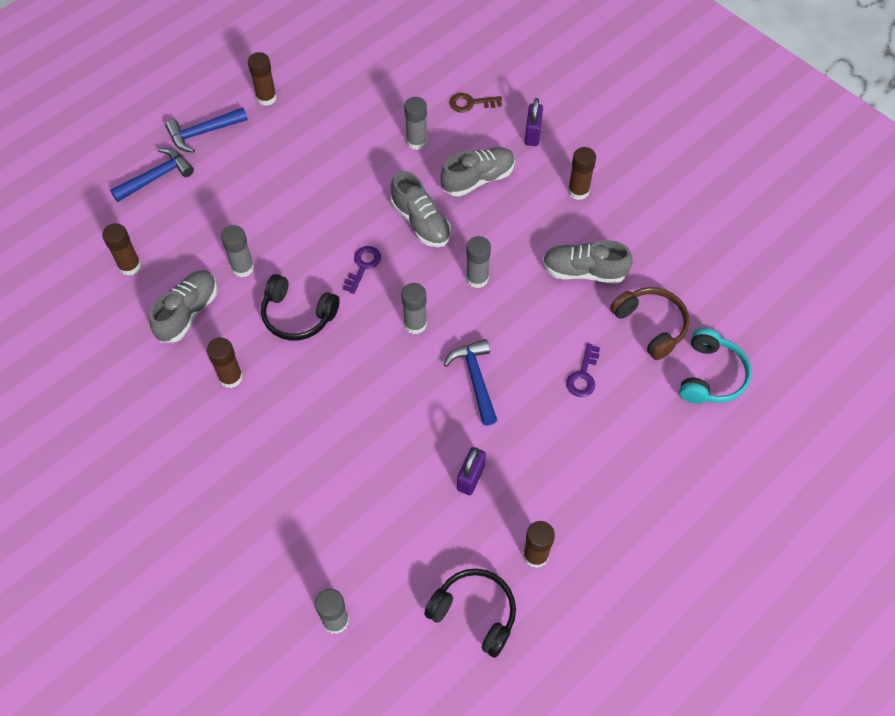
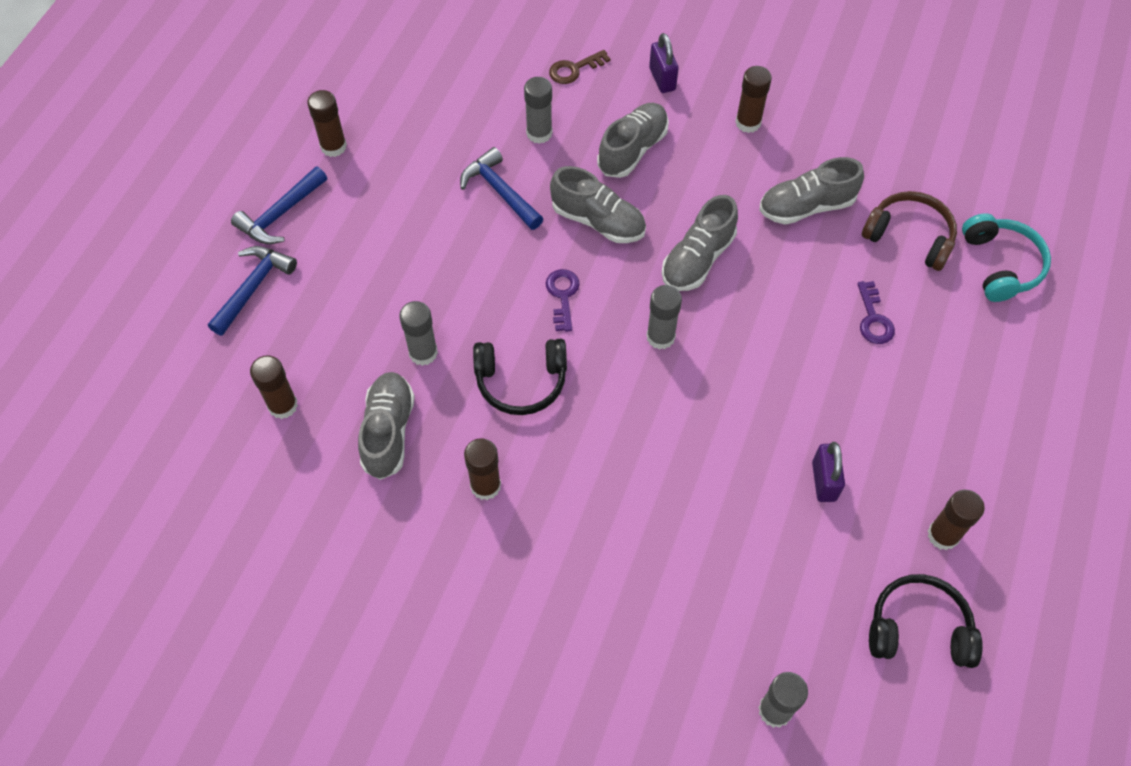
camera: 25 degrees left, 0 degrees up
(475, 379) = (762, 370): blue hammer -> blue hammer (499, 191)
(477, 278) = (697, 259): grey glue stick -> grey shoe

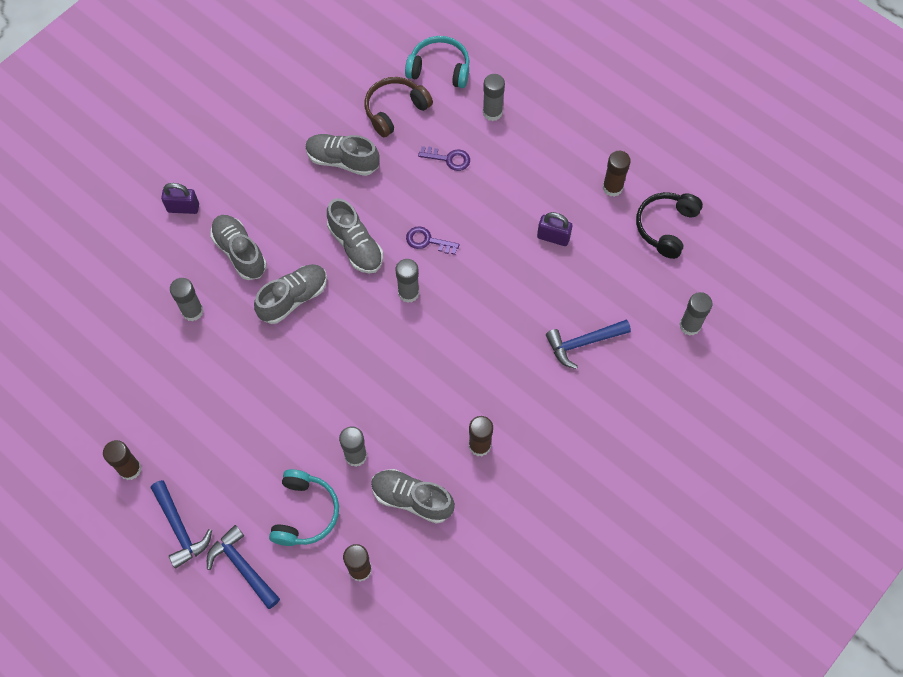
camera: 70 degrees left, 5 degrees up
(335, 325) = (304, 513): none -> turquoise headphones
(499, 191) = (234, 357): blue hammer -> blue hammer (583, 343)
(521, 381) = (407, 396): black headphones -> none
(562, 296) = (347, 344): purple key -> purple key (428, 241)
(574, 69) = (142, 265): brown key -> none
(748, 122) = (252, 167): brown glue stick -> none
(806, 206) = (342, 160): grey shoe -> grey shoe turned 105 degrees clockwise
(972, 347) = (492, 112): none -> grey glue stick

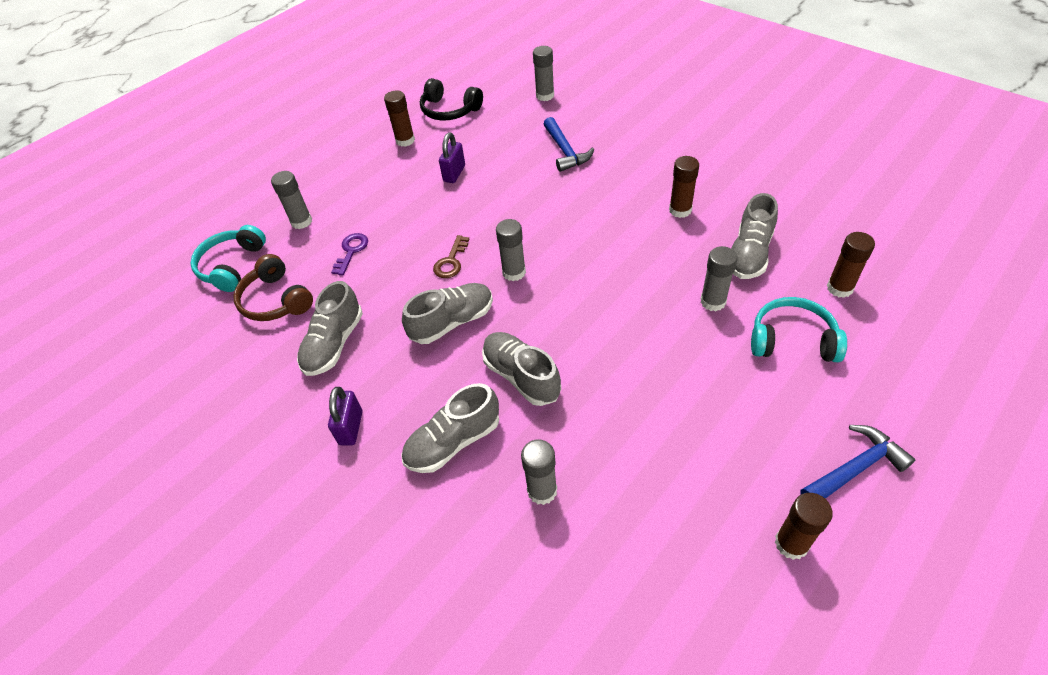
camera: 85 degrees left, 15 degrees down
(183, 208) = (375, 523): purple padlock -> purple padlock (351, 428)
(242, 566) = (878, 394): blue hammer -> none
(428, 241) = (451, 261): purple key -> brown key

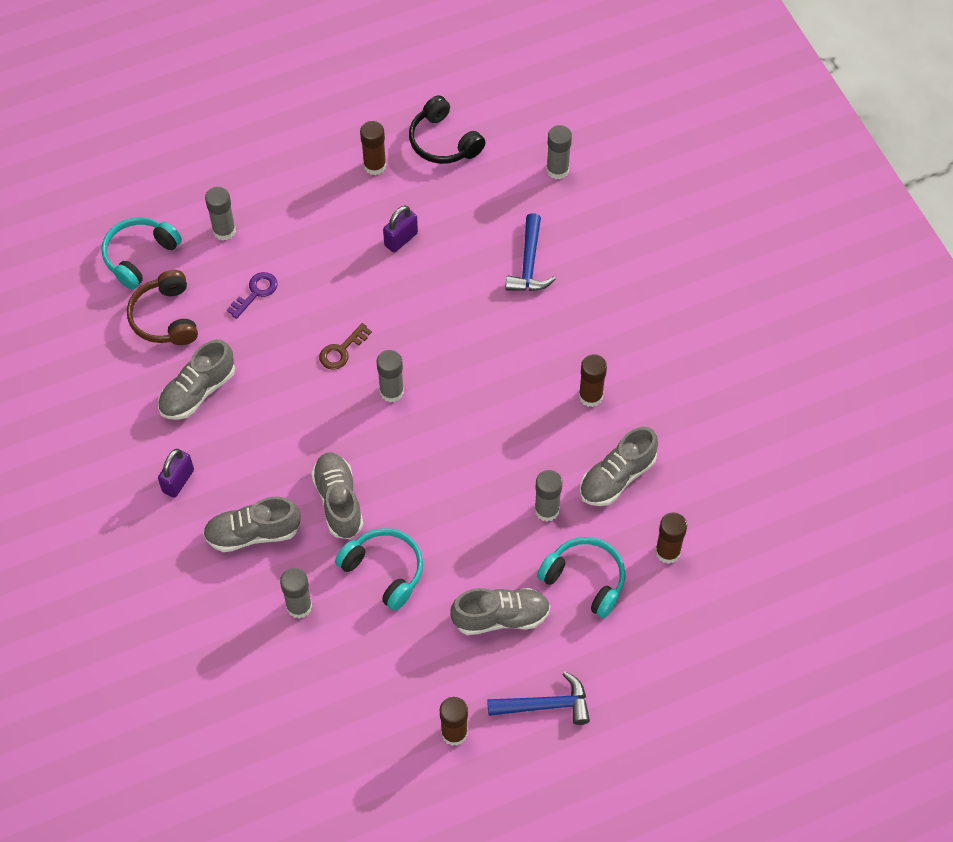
camera: 20 degrees right, 10 degrees up
(452, 322) = (309, 419): grey shoe -> grey shoe (500, 617)
(605, 417) = (384, 571): none -> turquoise headphones

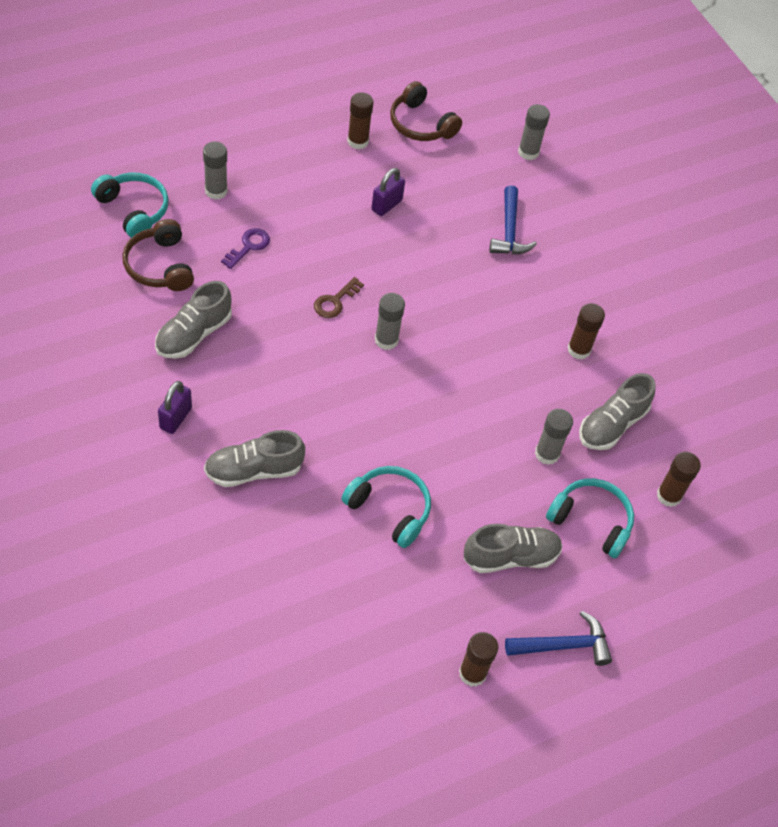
camera: 10 degrees left, 5 degrees down
(140, 256) = (133, 210): turquoise headphones -> turquoise headphones turned 105 degrees clockwise
(299, 606) = (304, 543): grey glue stick -> none
(338, 501) = (339, 441): grey shoe -> none
(443, 141) = (421, 124): black headphones -> brown headphones

